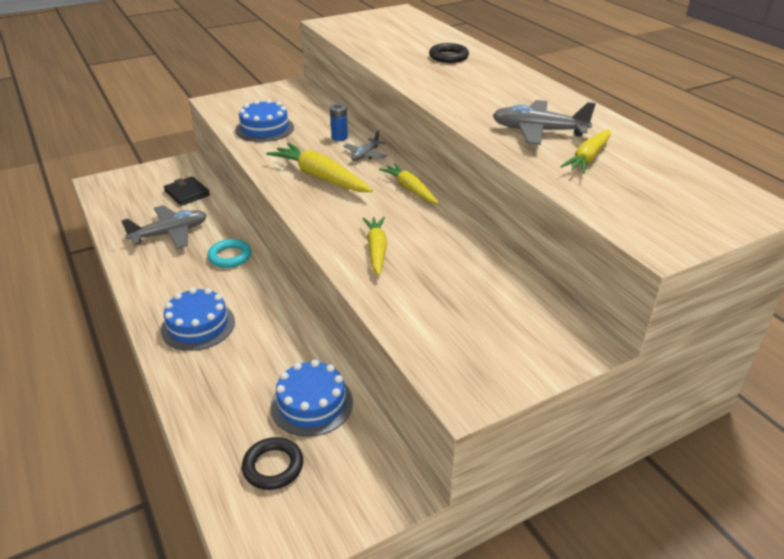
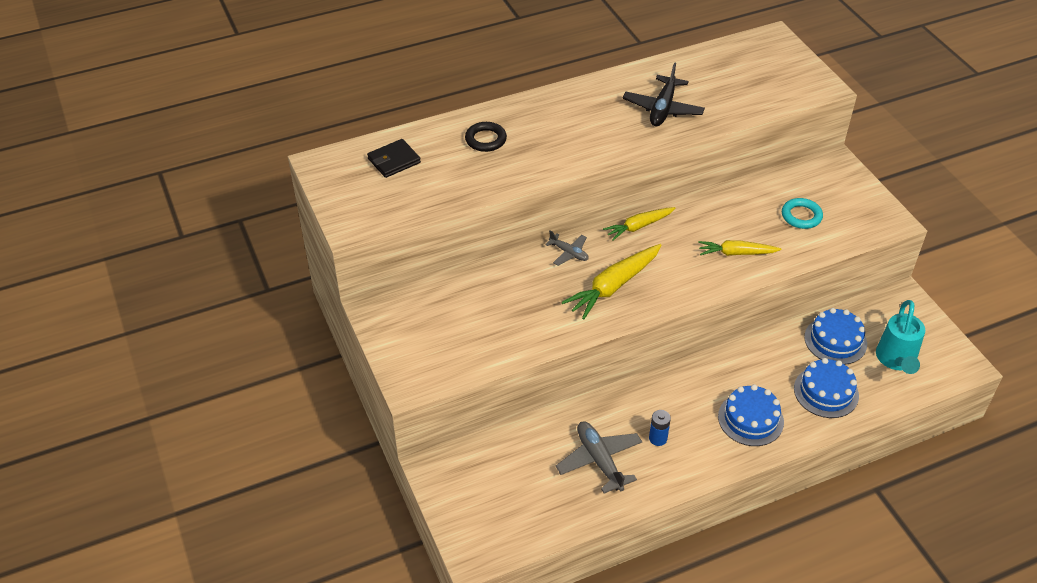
camera: 85 degrees left, 10 degrees up
(187, 193) = (512, 455): black wallet -> black wallet (394, 161)
(230, 256) = (643, 404): turquoise ring -> turquoise ring (801, 216)
(265, 129) = (498, 332): blue cake -> blue cake (826, 392)
(273, 466) = (896, 361): black ring -> turquoise watering can
(339, 137) = (527, 271): blue battery -> blue battery (658, 438)
(538, 131) = (663, 109): grey plane -> black plane
(588, 158) = (709, 93): yellow carrot -> none

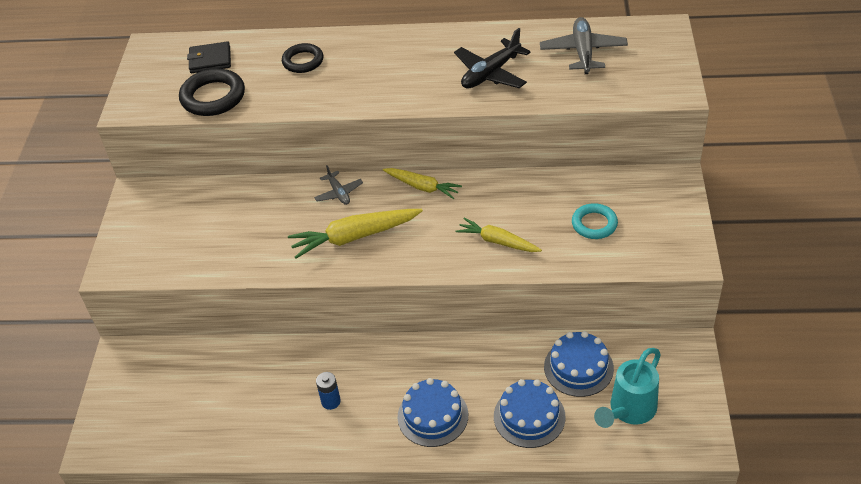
camera: 30 degrees right, 0 degrees up
(427, 194) = (213, 97): none -> black ring
(599, 460) = (263, 402): grey plane -> grey plane (583, 52)
(638, 226) = (422, 187): yellow carrot -> yellow carrot turned 150 degrees counterclockwise

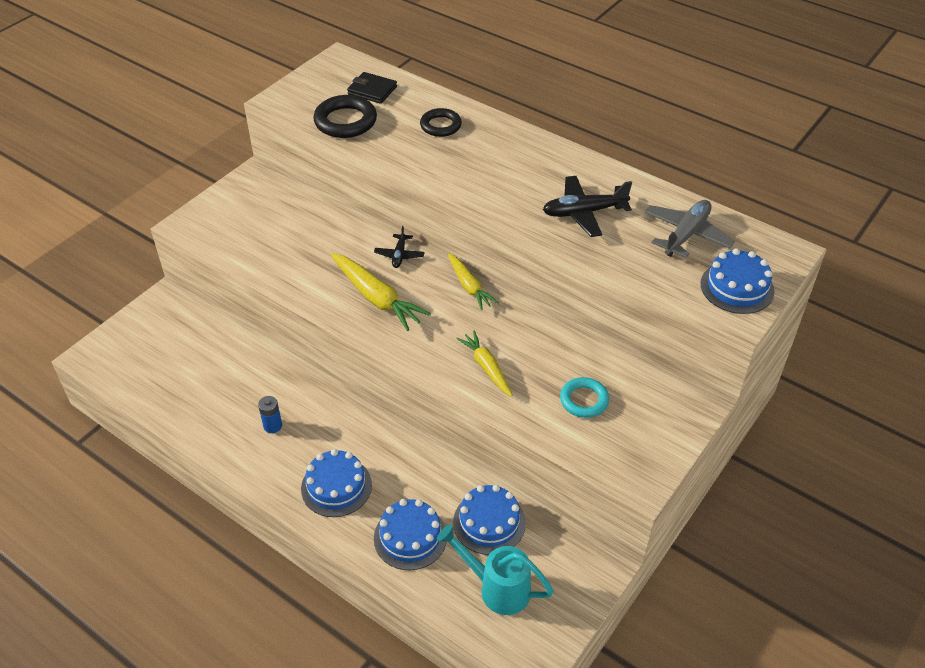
camera: 30 degrees right, 0 degrees up
(339, 193) = (399, 255): grey plane -> black plane
(354, 237) = (377, 298): yellow carrot -> yellow carrot turned 150 degrees counterclockwise
(628, 411) = (496, 587): turquoise watering can -> turquoise watering can turned 45 degrees clockwise
(655, 72) = (737, 287): none -> blue cake

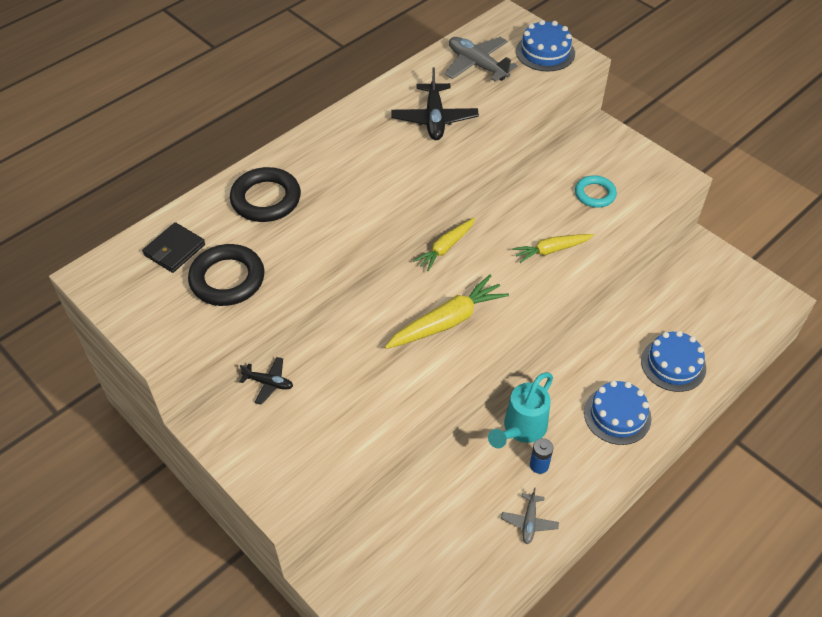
camera: 80 degrees left, 5 degrees up
(213, 423) = (529, 521): none -> grey plane
(399, 255) = (387, 296): black plane -> black plane (268, 383)
(440, 125) = (266, 199): black ring -> black ring, size x1.52
(469, 286) = (445, 248): yellow carrot -> yellow carrot turned 150 degrees clockwise
(489, 522) = (659, 308): blue cake -> none
(496, 587) = (721, 313): turquoise watering can -> turquoise watering can (520, 430)

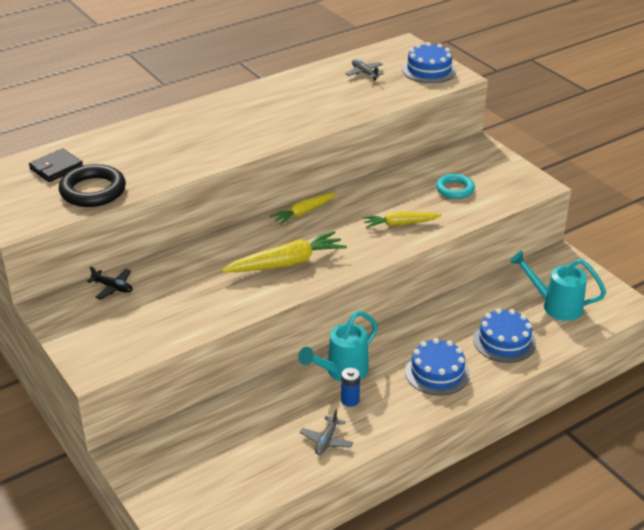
camera: 10 degrees right, 15 degrees down
(266, 199) = (146, 143): black ring -> none
(434, 119) = (312, 105): black plane -> none
(477, 65) = (364, 73): grey plane -> grey plane, size x0.58
(711, 311) = (555, 306): none -> turquoise watering can

